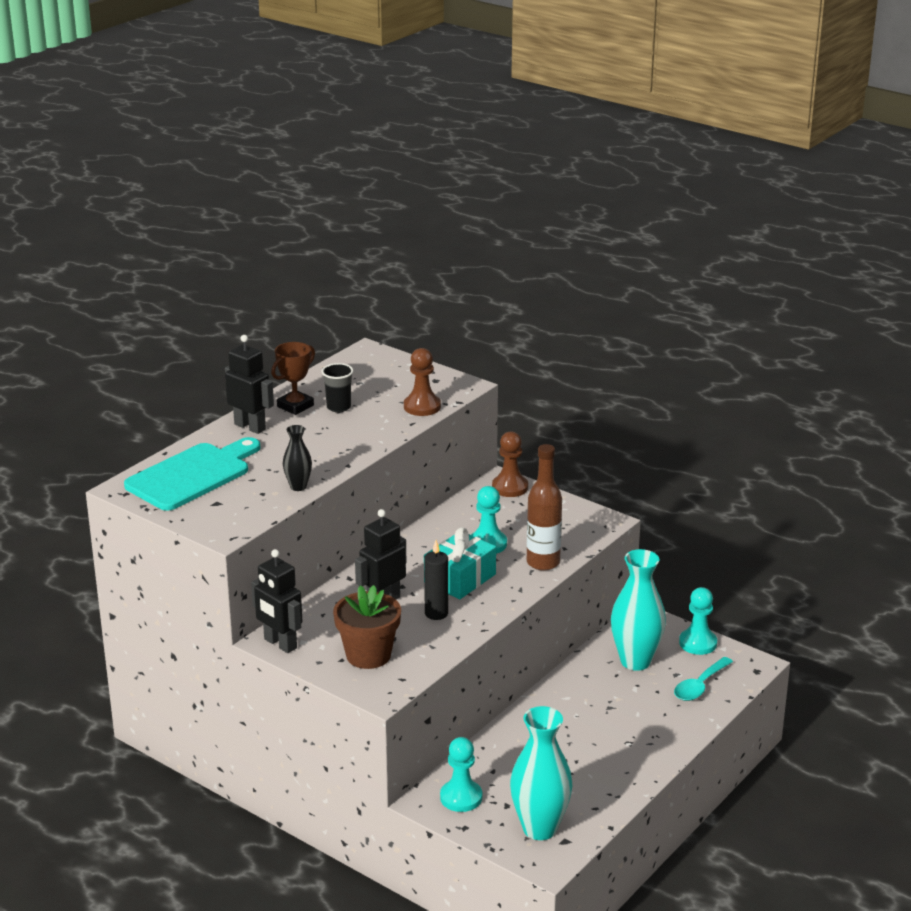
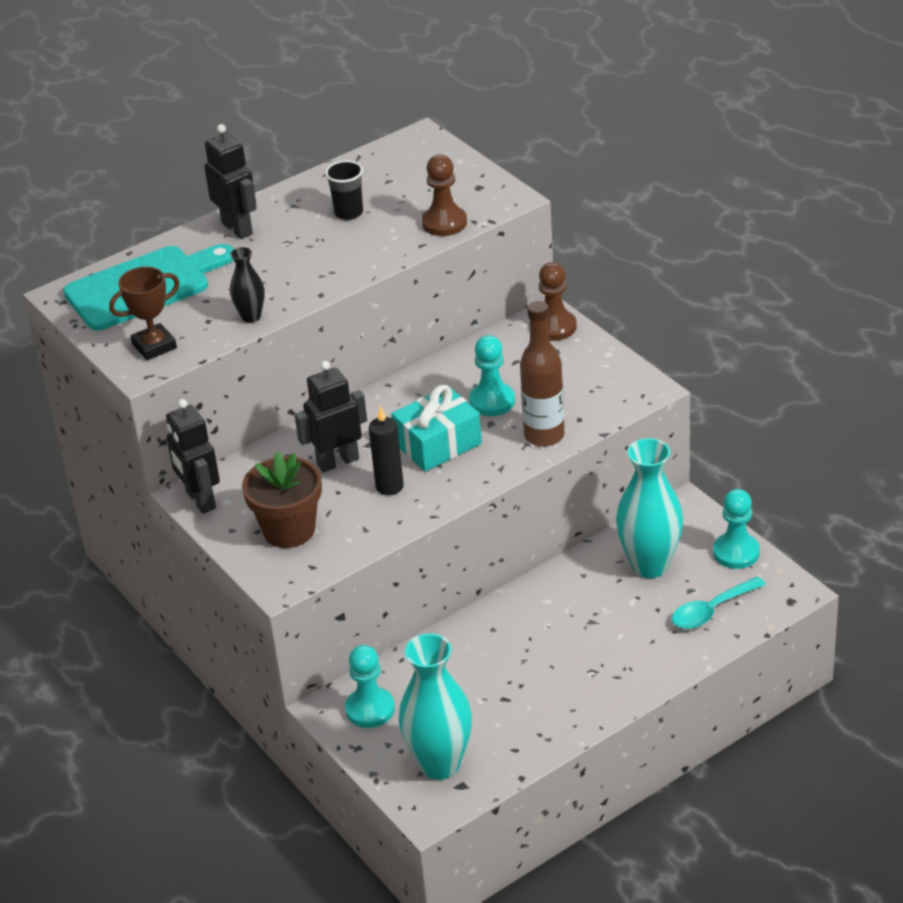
camera: 20 degrees right, 10 degrees up
(295, 406) = (301, 206): brown trophy -> brown trophy (154, 346)

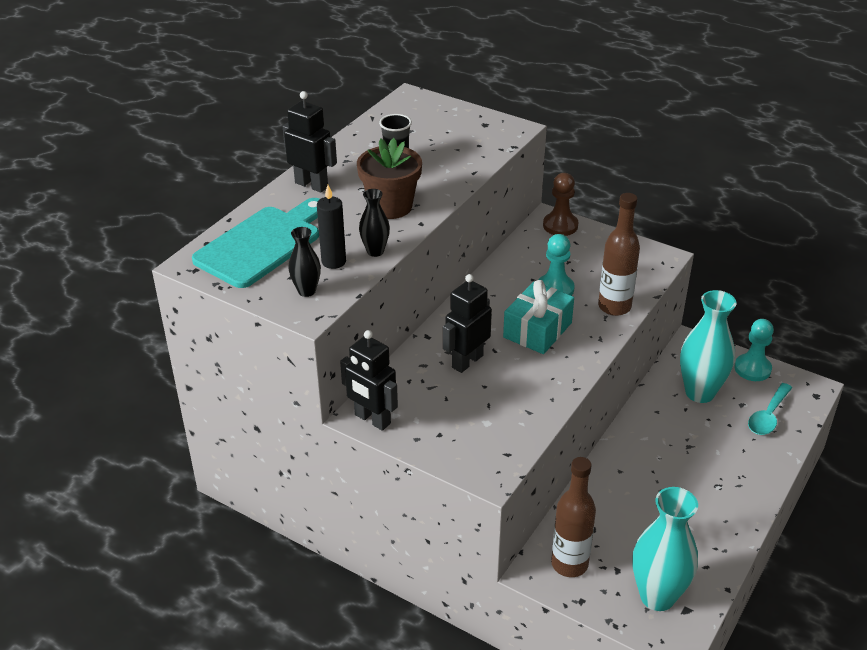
camera: 25 degrees left, 0 degrees up
(154, 346) = (306, 291): brown trophy -> black vase
(289, 530) = (466, 427): brown flower pot -> brown flower pot (390, 207)
(370, 709) = (569, 564): turquoise pawn -> brown bottle
(389, 486) = (524, 372): black candle -> black candle (333, 262)
(444, 223) = (479, 153): brown pawn -> none

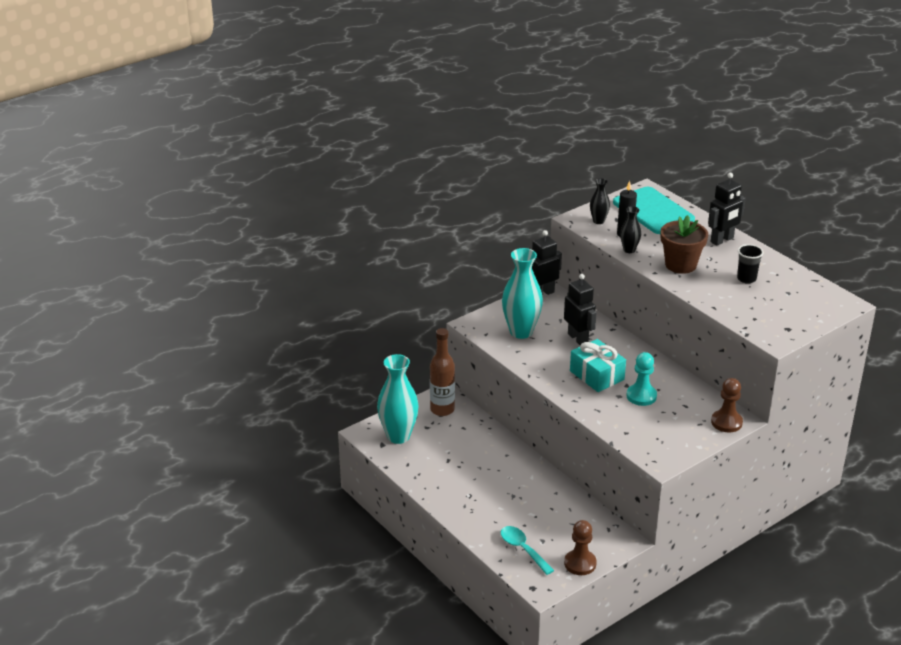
camera: 110 degrees right, 5 degrees down
(614, 307) = (607, 417): brown bottle -> none
(699, 392) = (565, 522): turquoise vase -> turquoise vase (521, 332)
(752, 369) = (580, 563): turquoise pawn -> brown pawn

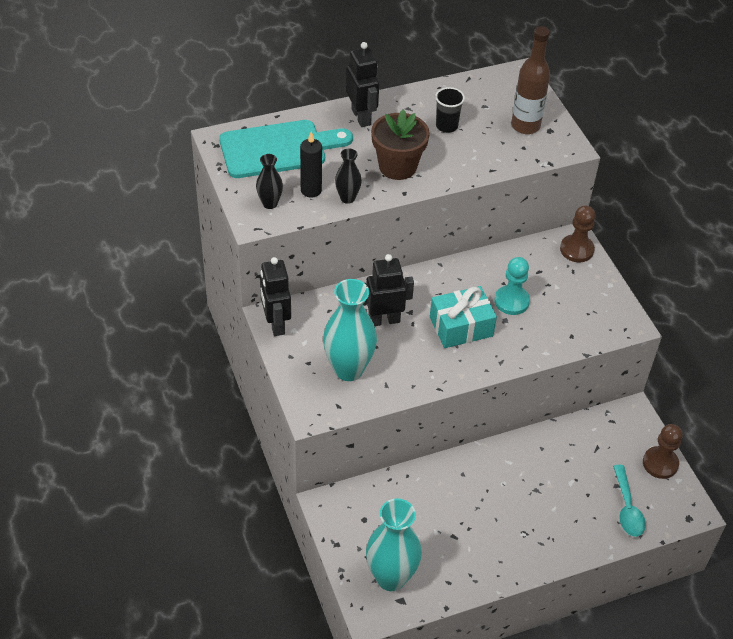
camera: 75 degrees left, 15 degrees up
(442, 409) = (355, 514): brown bottle -> brown bottle (525, 126)
(523, 549) = (627, 508): turquoise spoon -> turquoise spoon turned 75 degrees counterclockwise

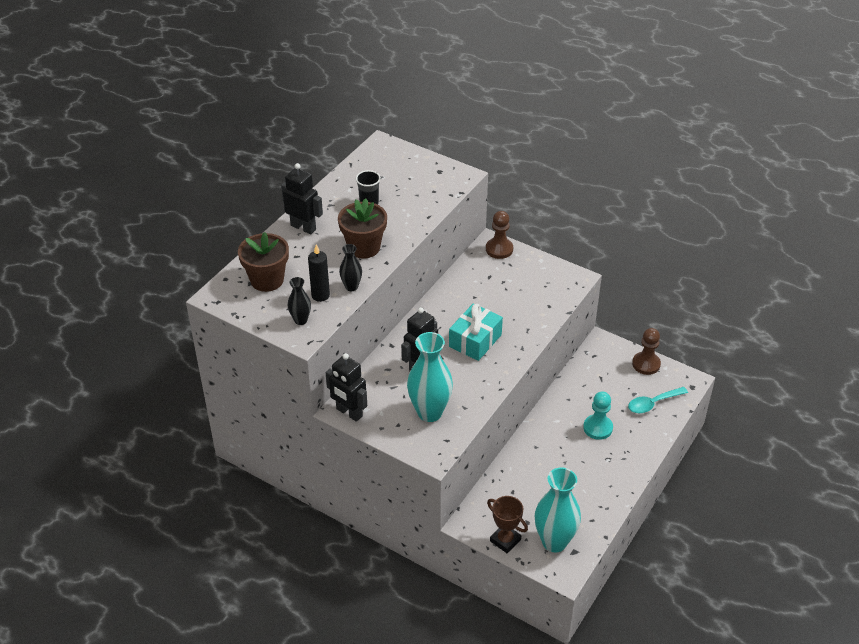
camera: 35 degrees left, 5 degrees down
(278, 149) = (267, 280): turquoise cutting board -> brown flower pot
(346, 544) = (505, 540): none -> brown trophy
(511, 301) = (491, 305): turquoise pawn -> turquoise pawn (598, 428)
(525, 126) = (421, 176): brown bottle -> none
(627, 508) = (653, 403): turquoise spoon -> turquoise spoon turned 105 degrees clockwise

